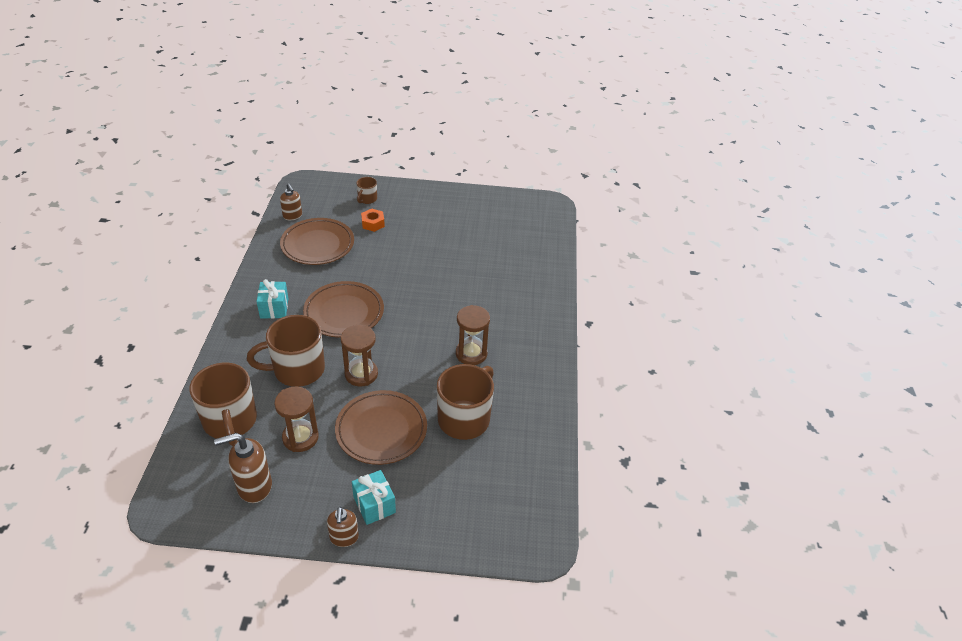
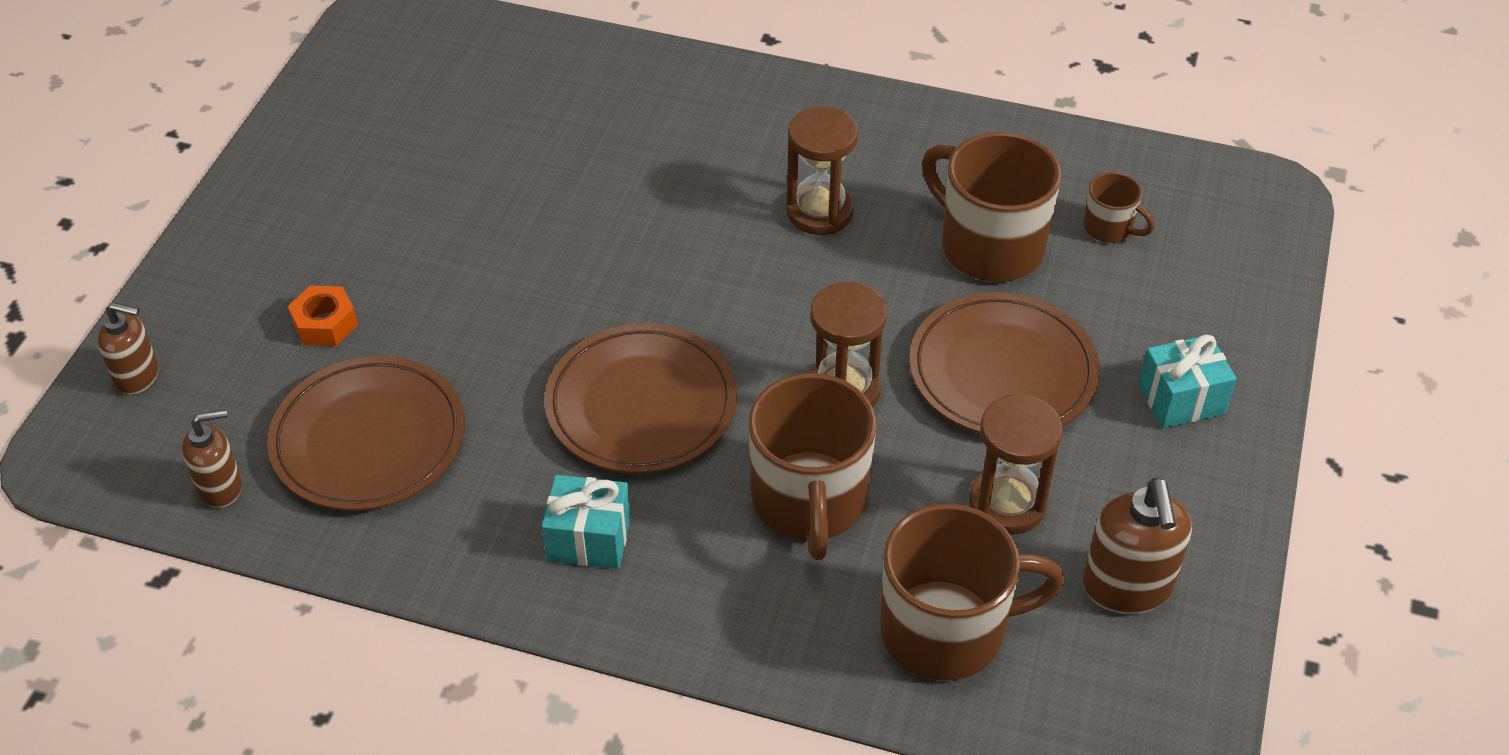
camera: 75 degrees left, 5 degrees up
(344, 538) = (1252, 449): brown soap dispenser -> brown soap dispenser (138, 376)
(367, 199) = (216, 326): brown mug -> brown mug (1109, 228)

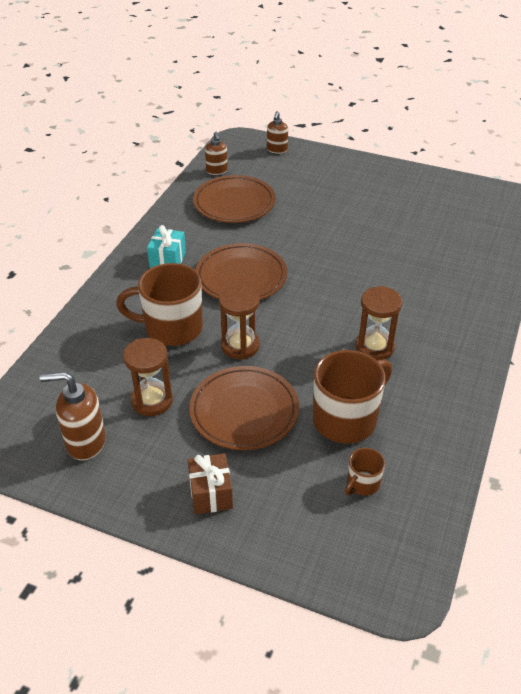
camera: 95 degrees right, 5 degrees down
(325, 324) = (301, 190): orange nut -> none
(947, 630) = (83, 368): brown mug -> none
(1181, 399) = (211, 493): turquoise gift -> brown gift

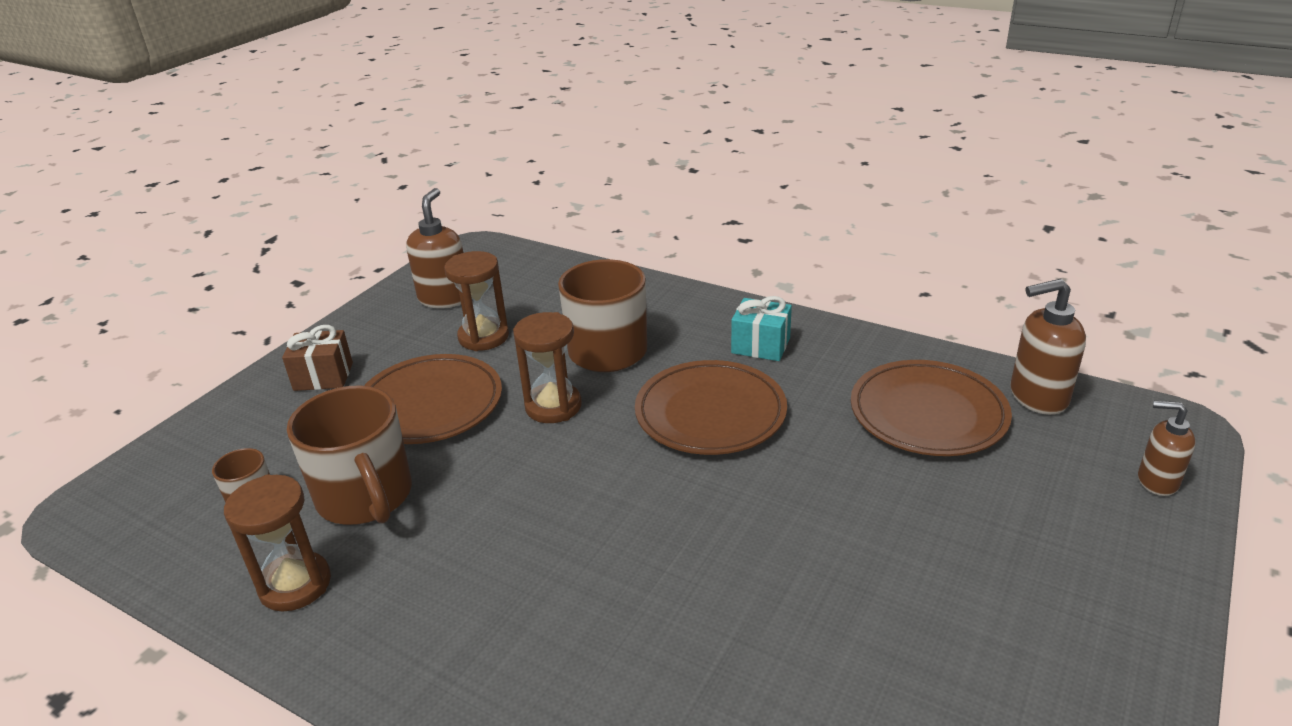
camera: 100 degrees right, 10 degrees down
(217, 171) = (1037, 397): brown soap dispenser -> brown soap dispenser, size x1.56
(374, 347) = (497, 551): brown hourglass -> brown hourglass (295, 584)

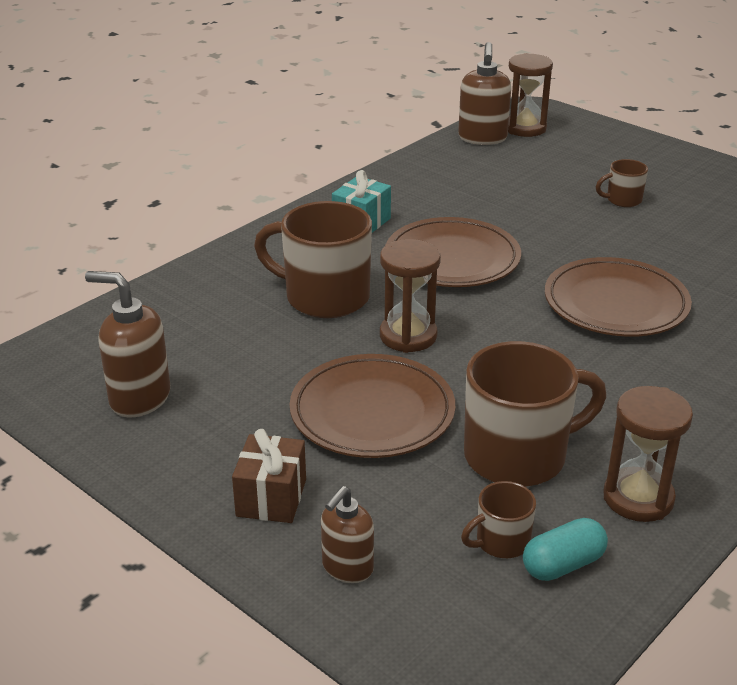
camera: 80 degrees left, 0 degrees up
(215, 539) = (563, 564): none -> turquoise capsule
(483, 337) = (252, 372): brown hourglass -> brown hourglass (525, 128)
(928, 414) = (487, 177): brown plate -> brown plate (615, 304)
(943, 540) = (622, 200): none -> brown mug
(1157, 481) = (580, 128): brown soap dispenser -> brown soap dispenser (347, 568)

